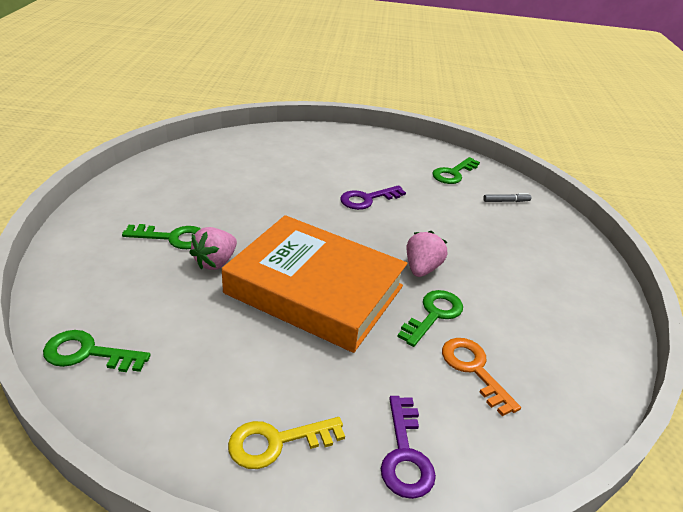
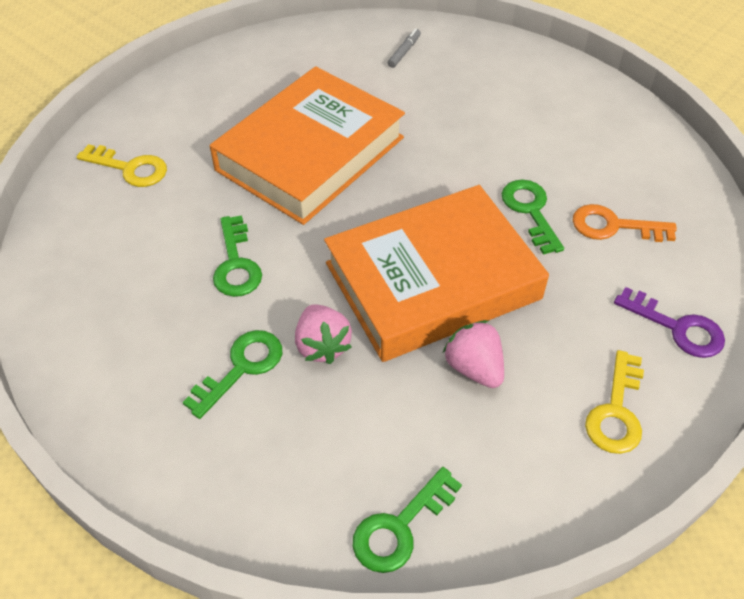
camera: 50 degrees left, 15 degrees up
(284, 147) = (130, 168): none -> yellow key
(367, 199) = (310, 154): purple key -> orange book
(422, 268) = (460, 180): pink strawberry -> pink strawberry (474, 368)
(453, 173) = (322, 58): green key -> green key (236, 264)

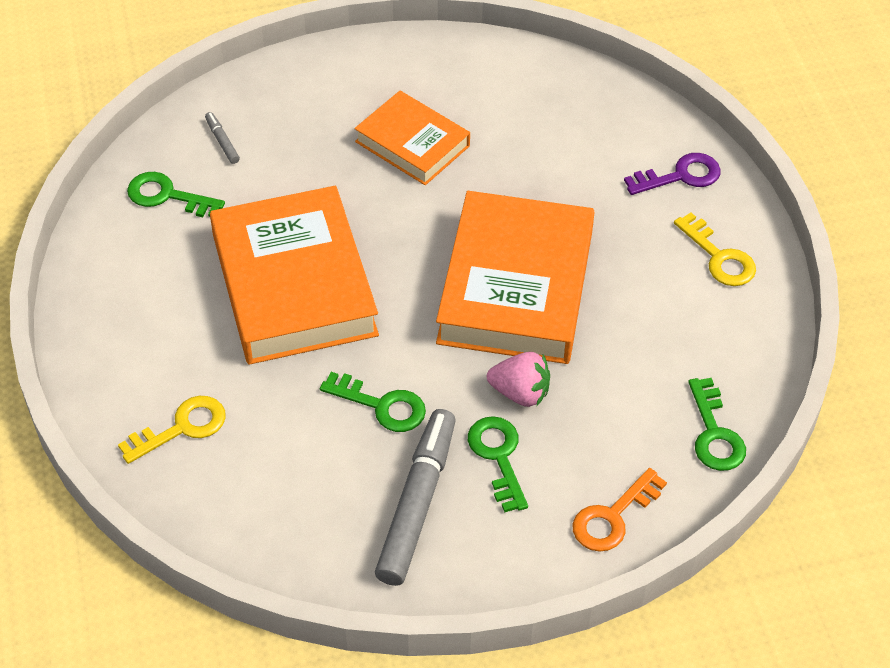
camera: 55 degrees left, 0 degrees up
(153, 340) = (417, 503): none -> grey marker
(474, 368) = (618, 312): pink strawberry -> none
(511, 142) = (412, 144): none -> orange book
(530, 211) = (499, 182): green key -> green key (167, 196)
(614, 226) = (560, 144): orange key -> orange key (613, 517)

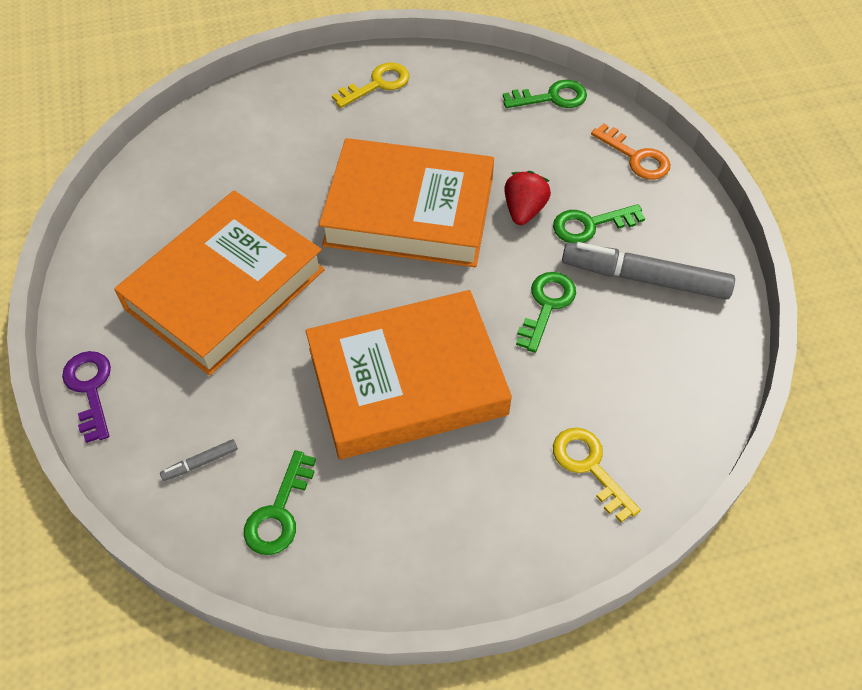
camera: 90 degrees left, 5 degrees up
(412, 144) = (225, 289): orange book -> orange book, size x1.75
(520, 393) = (524, 210): pink strawberry -> red strawberry
(680, 176) = (286, 102): purple key -> purple key (90, 389)

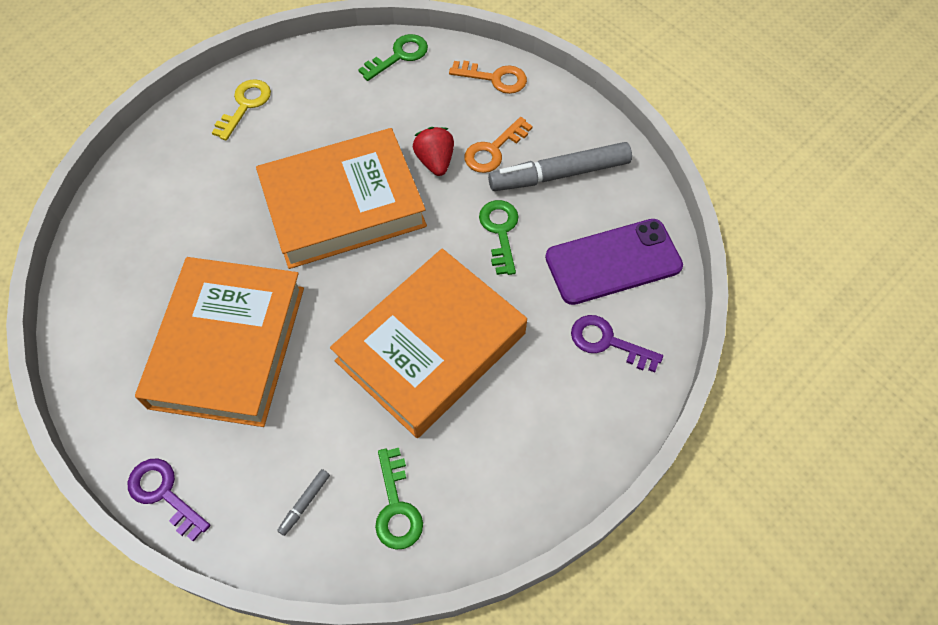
camera: 30 degrees left, 5 degrees up
(589, 467) = (608, 342): yellow key -> purple key
(590, 225) = (493, 150): green key -> orange key
(647, 391) = (613, 262): none -> purple phone

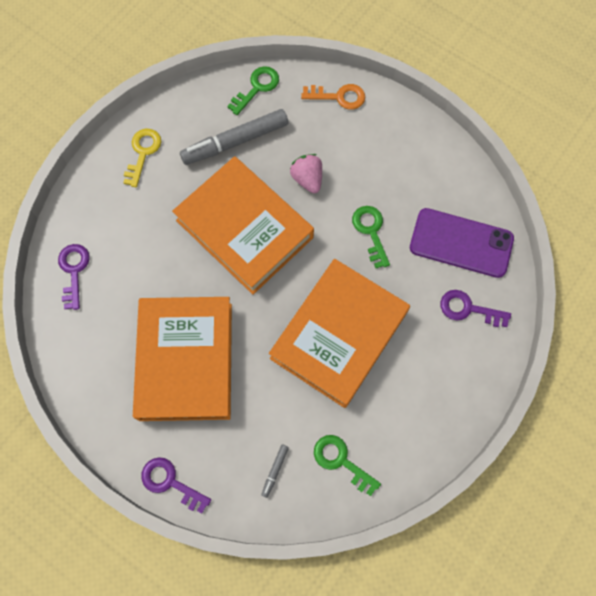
camera: 10 degrees left, 10 degrees up
(123, 221) = (74, 271): none -> purple key
(343, 205) = (244, 229): orange book -> orange book turned 75 degrees clockwise
(396, 506) = (341, 461): green key -> green key turned 150 degrees clockwise
(435, 161) = (307, 179): red strawberry -> pink strawberry
(493, 150) = (351, 162): orange key -> none
(559, 174) = (406, 175): grey marker -> grey marker (235, 141)
(613, 262) = (461, 243): purple phone -> purple phone turned 45 degrees clockwise

